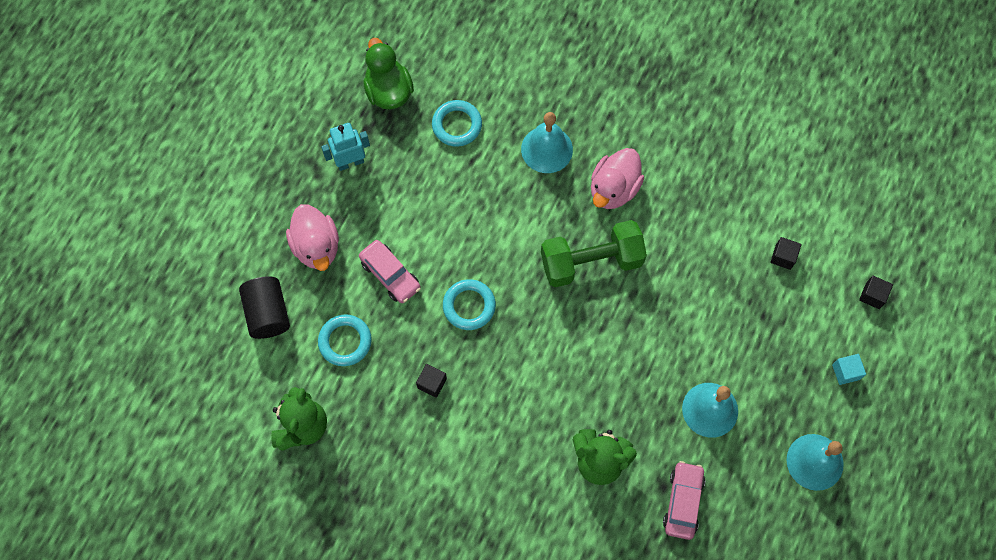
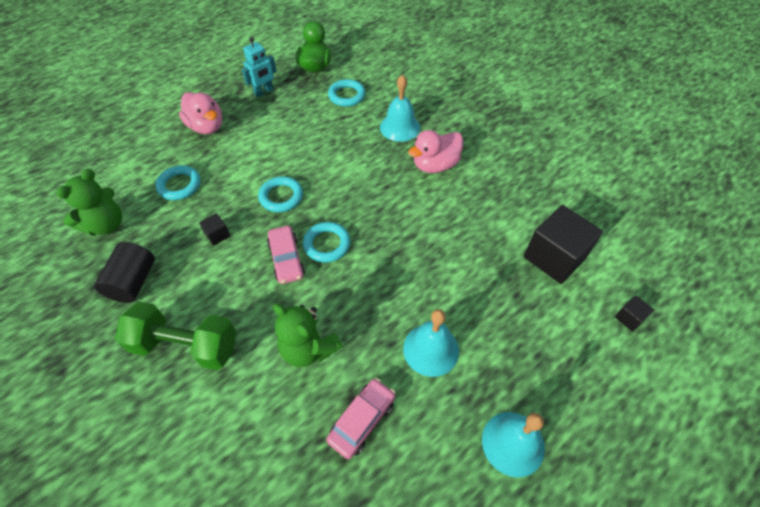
camera: 25 degrees right, 15 degrees down
(268, 313) = (145, 151): black cylinder -> black cylinder (133, 282)
(316, 247) = (206, 127): pink duck -> pink duck turned 45 degrees counterclockwise
(350, 162) = (264, 92): turquoise robot -> turquoise robot turned 135 degrees clockwise
(390, 275) = (241, 158): pink car -> pink car (286, 259)
(552, 343) = (327, 244): none -> turquoise ring
(591, 262) = (391, 203): green dumbbell -> green dumbbell (186, 346)
(783, 257) = (554, 257): black cube -> black cube, size x2.29
(845, 372) = (578, 372): turquoise cube -> none

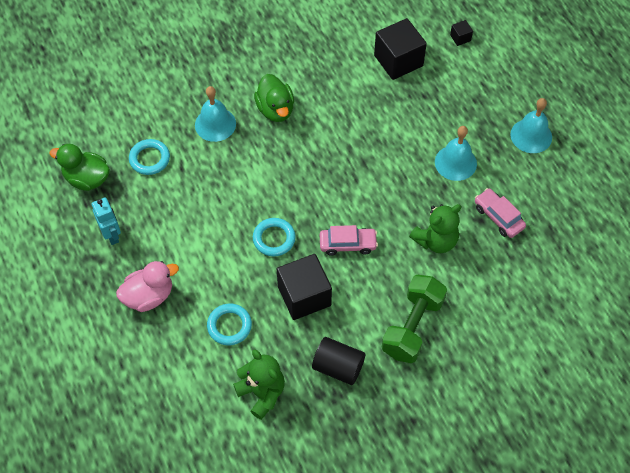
camera: 75 degrees left, 5 degrees up
(217, 235) = (304, 296): black cube -> black cube, size x2.29
(327, 244) = (340, 211): turquoise ring -> none
(435, 165) = (275, 110): pink duck -> green duck

